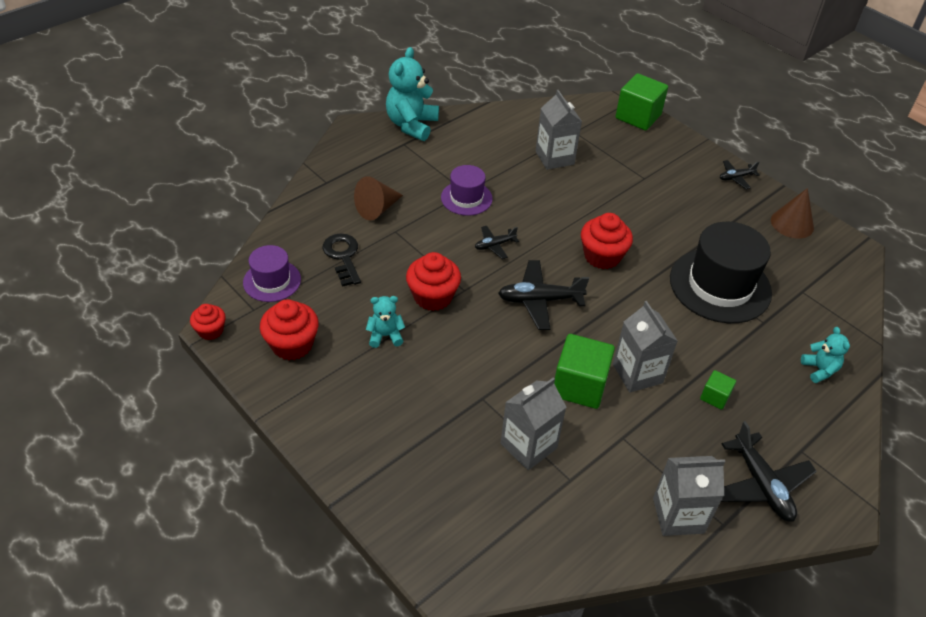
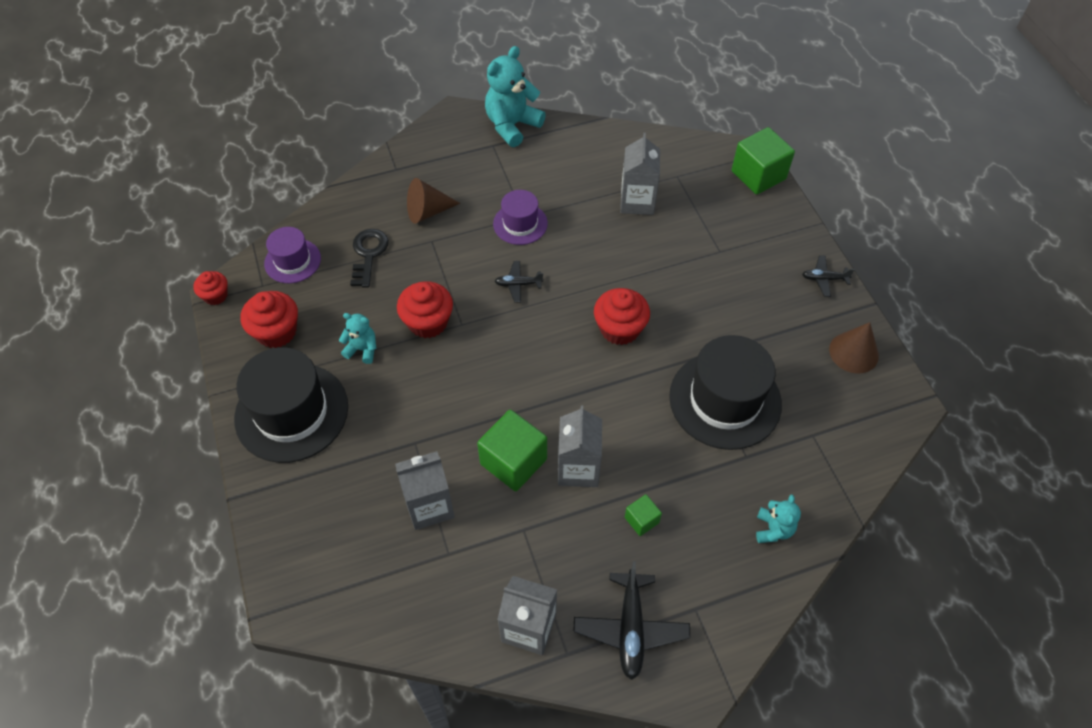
camera: 25 degrees right, 10 degrees up
(349, 409) = (291, 412): none -> black hat
(539, 300) = (528, 358): black plane -> none

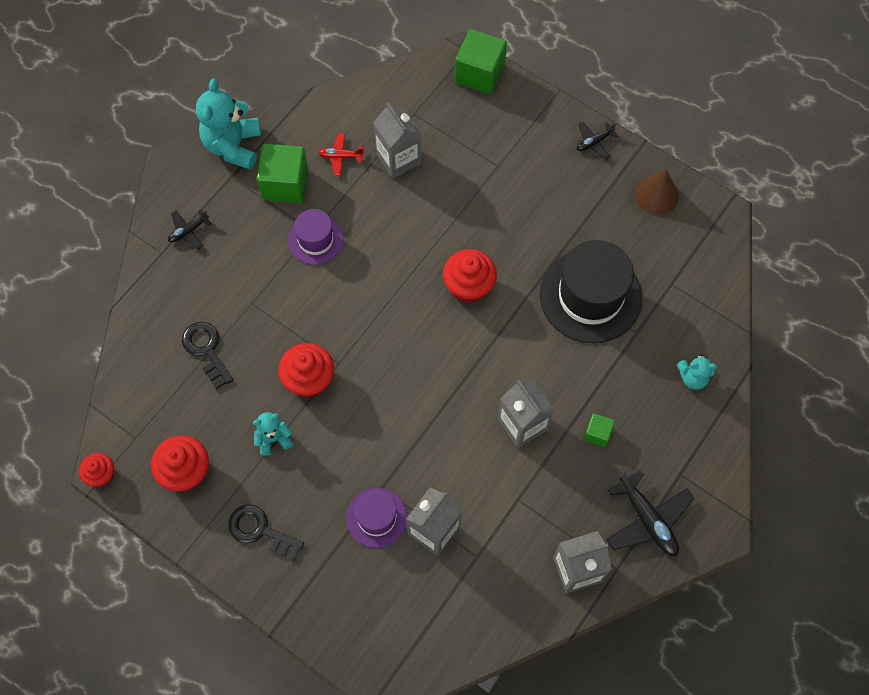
camera: 35 degrees left, 10 degrees up
(291, 412) = (260, 530): black hat -> black key
(292, 261) = (143, 399): purple hat -> purple hat (377, 517)
(428, 211) = (225, 277): brown cone -> none
(513, 461) = (470, 451): green cube -> green cube (285, 184)
(518, 284) = (357, 298): black plane -> black plane (188, 231)
(590, 175) = (341, 156): none -> red plane
(773, 529) = (693, 377): turquoise teddy bear -> turquoise teddy bear turned 120 degrees clockwise

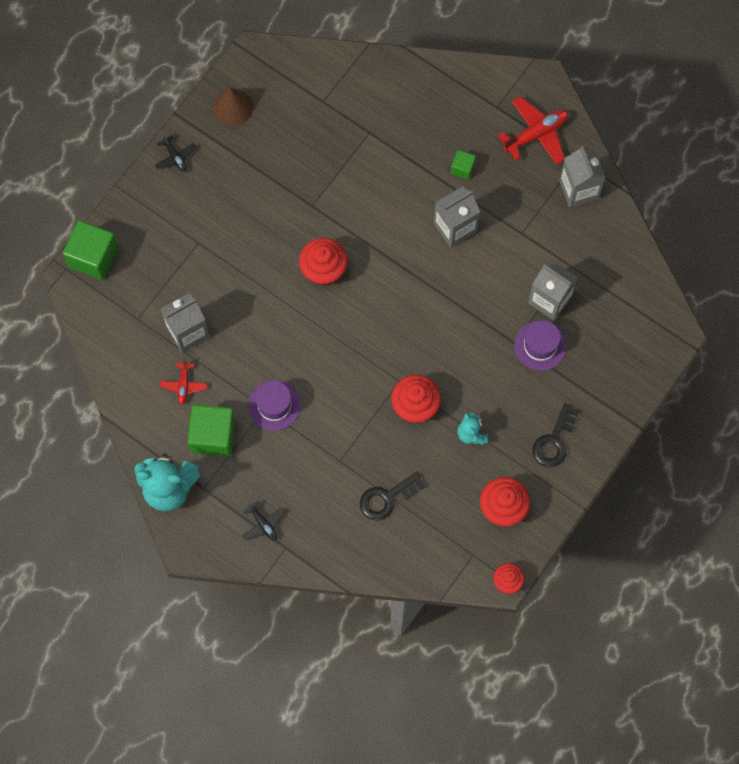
camera: 90 degrees left, 5 degrees up
(590, 296) = (334, 168): black hat -> none
(647, 519) = (536, 134): black plane -> red plane
(693, 377) = (411, 91): turquoise teddy bear -> none

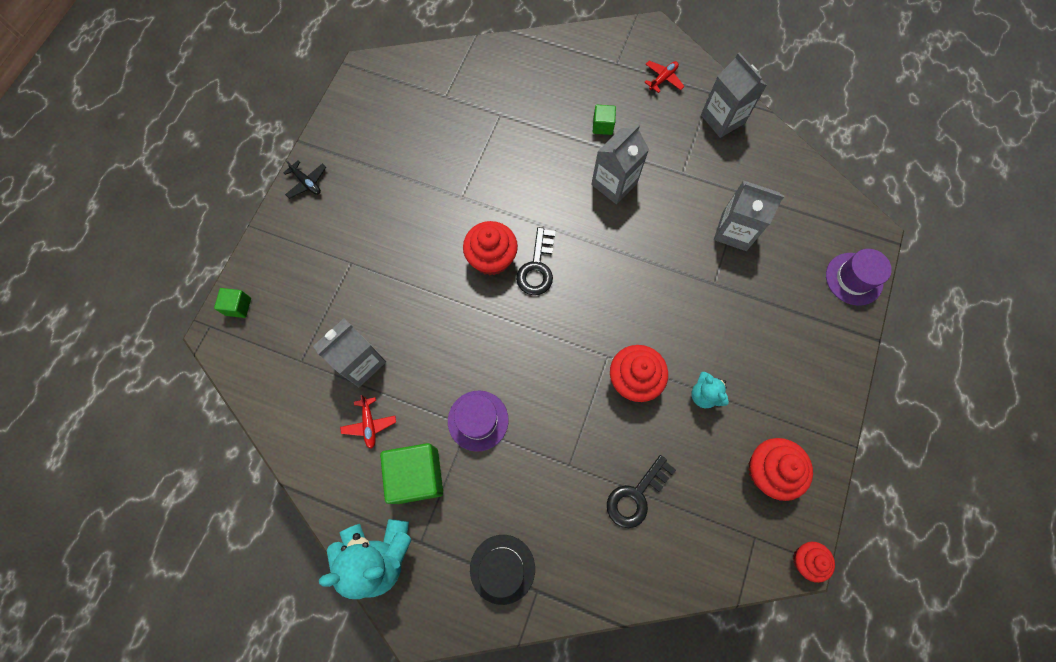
camera: 15 degrees left, 0 degrees up
(93, 257) = (238, 306): green cube -> green cube, size x0.50
(232, 107) = (355, 122): brown cone -> none
(263, 524) = (502, 569): black plane -> black hat
(536, 134) = (663, 79): red plane -> red plane, size x0.56
(540, 345) = (742, 280): purple hat -> purple hat (854, 279)
(554, 441) = (795, 379): black key -> black key (537, 267)

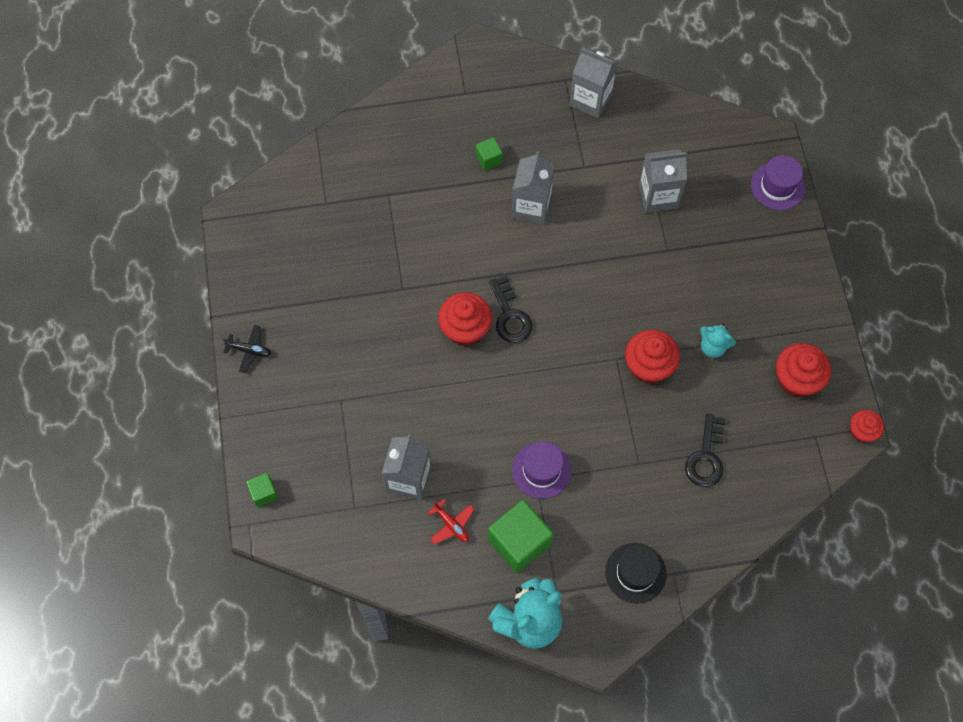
camera: 30 degrees left, 5 degrees down
(663, 79) = (516, 88): red plane -> none

